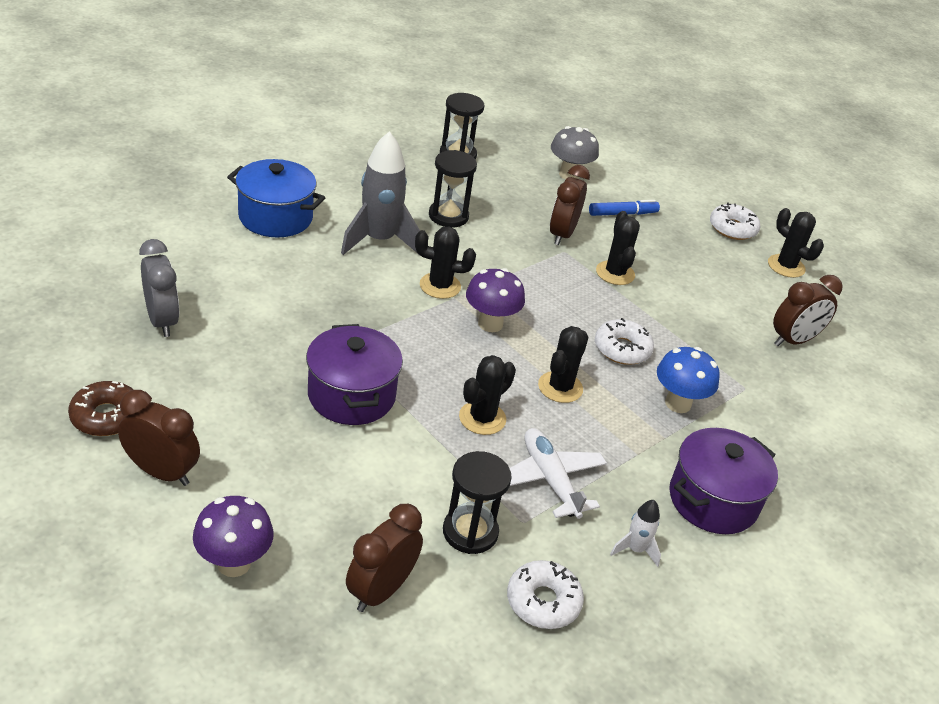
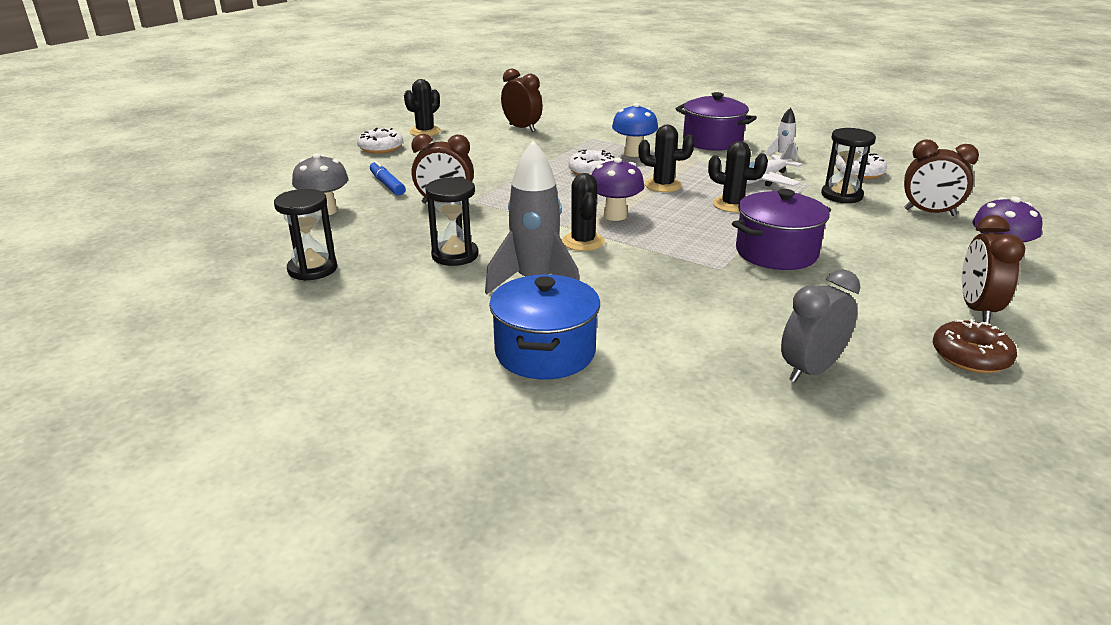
camera: 100 degrees left, 10 degrees down
(615, 273) = (490, 180): black cactus -> none

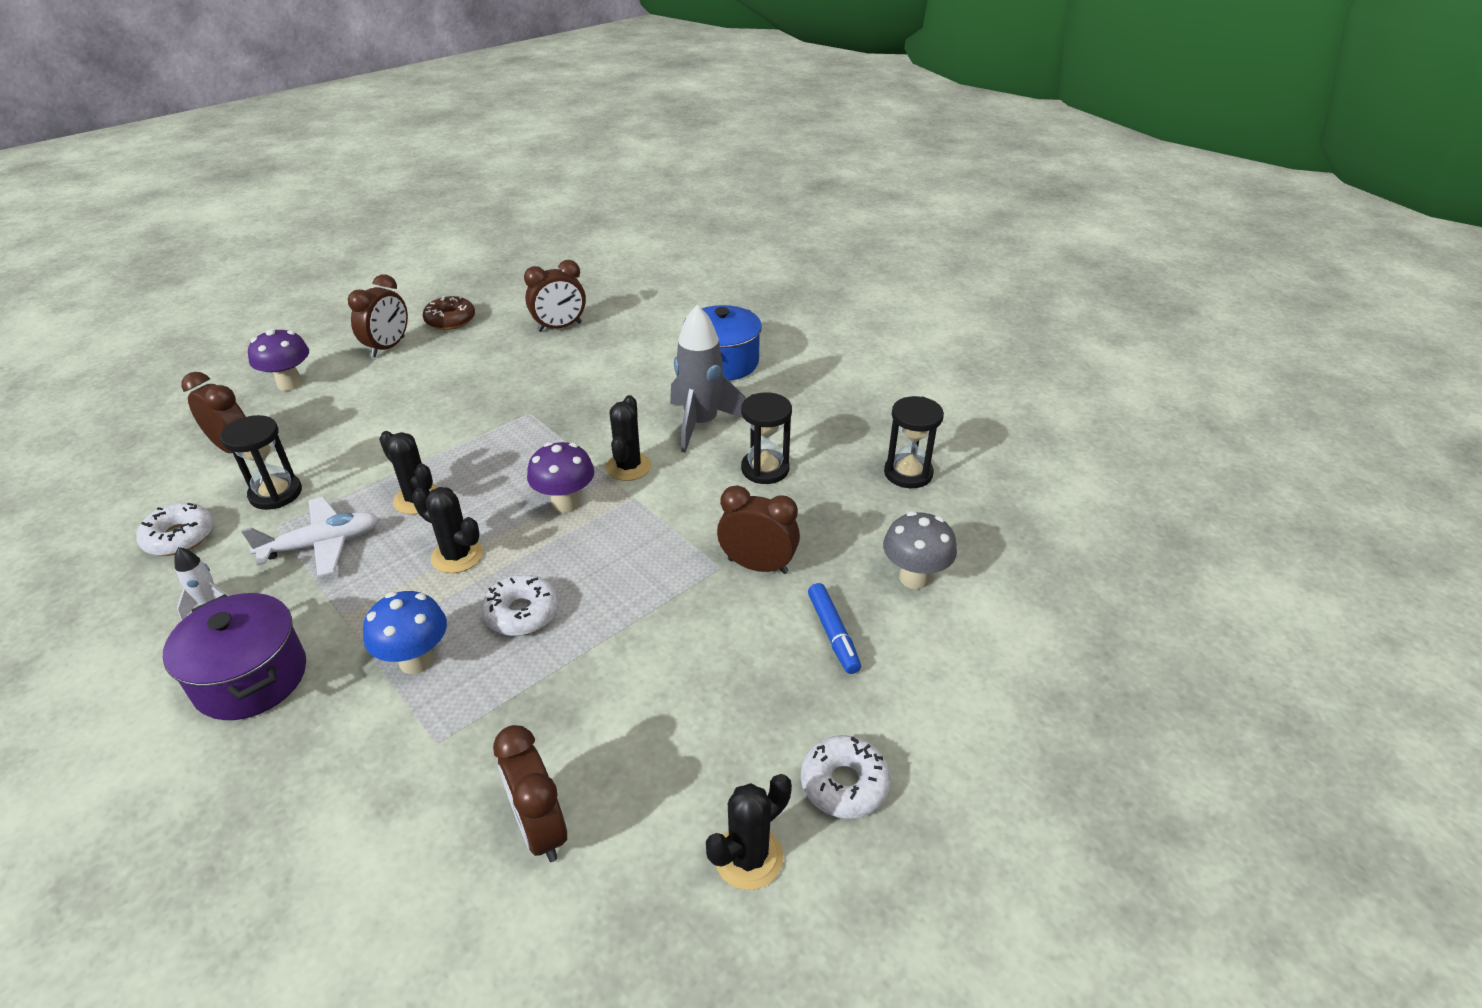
camera: 165 degrees left, 10 degrees up
(776, 253) = (460, 422): purple pot -> none
(811, 370) = (560, 327): grey clock -> brown clock

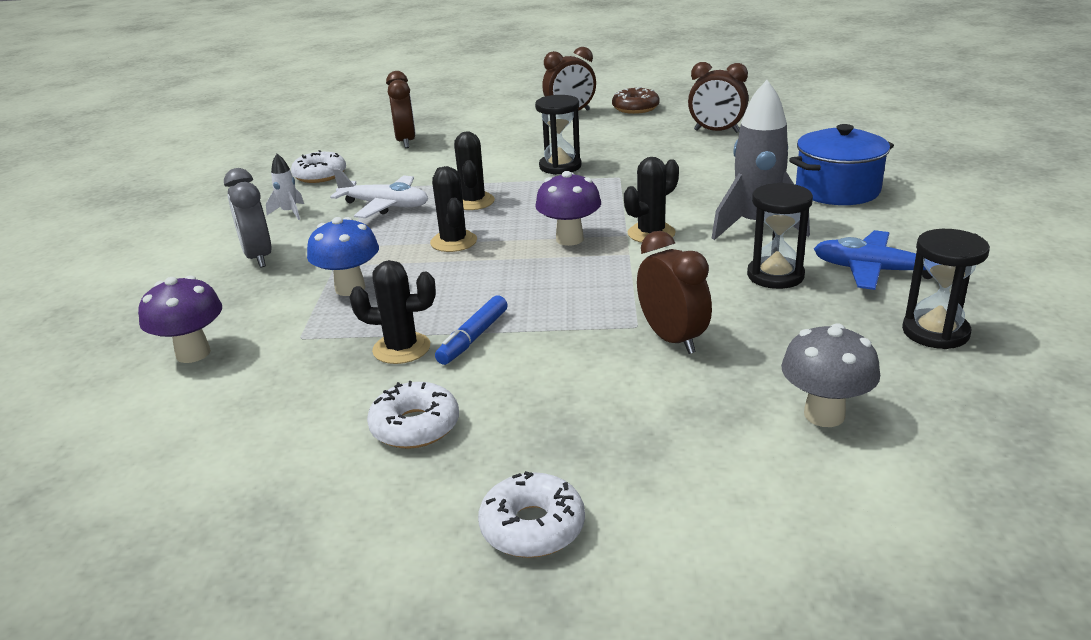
camera: 45 degrees right, 10 degrees down
(251, 678) = (258, 257): purple pot -> grey clock
(276, 493) = (396, 171): black hourglass -> black hourglass (560, 166)
(290, 384) = (482, 117): purple mushroom -> purple mushroom (193, 353)
(522, 613) = (448, 291): white donut -> white donut (415, 426)
(540, 829) = (286, 419): brown clock -> none
(748, 857) = (388, 525): black cactus -> black cactus (401, 348)
(823, 434) = (875, 270): none -> blue plane
(833, 634) = (676, 417): blue marker -> blue marker (473, 338)

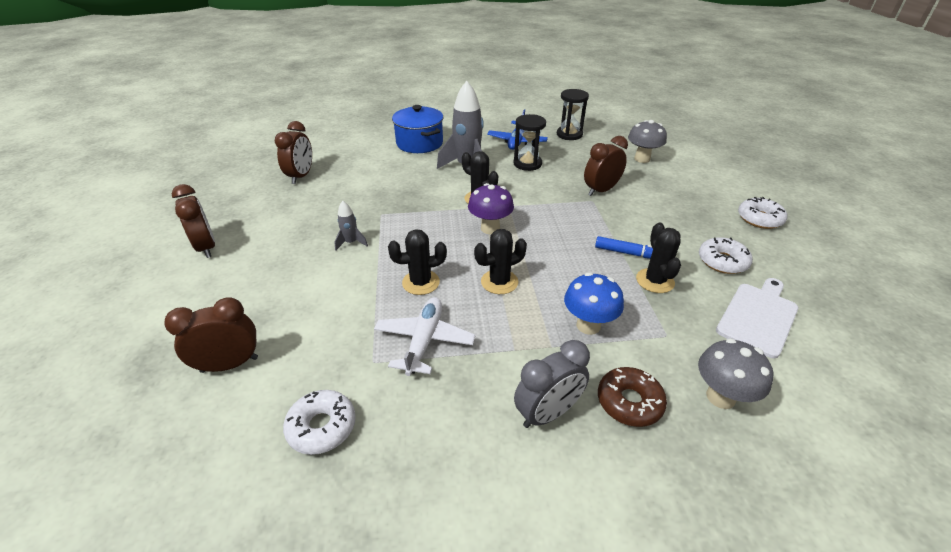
camera: 100 degrees left, 10 degrees up
(193, 353) = (720, 397): purple mushroom -> grey mushroom
(279, 423) = (758, 316): none -> white cutting board
(289, 212) = (436, 422): white rocket -> none
(560, 166) = (351, 243): black hourglass -> grey rocket
(635, 108) = (218, 212): brown donut -> brown donut (629, 402)

